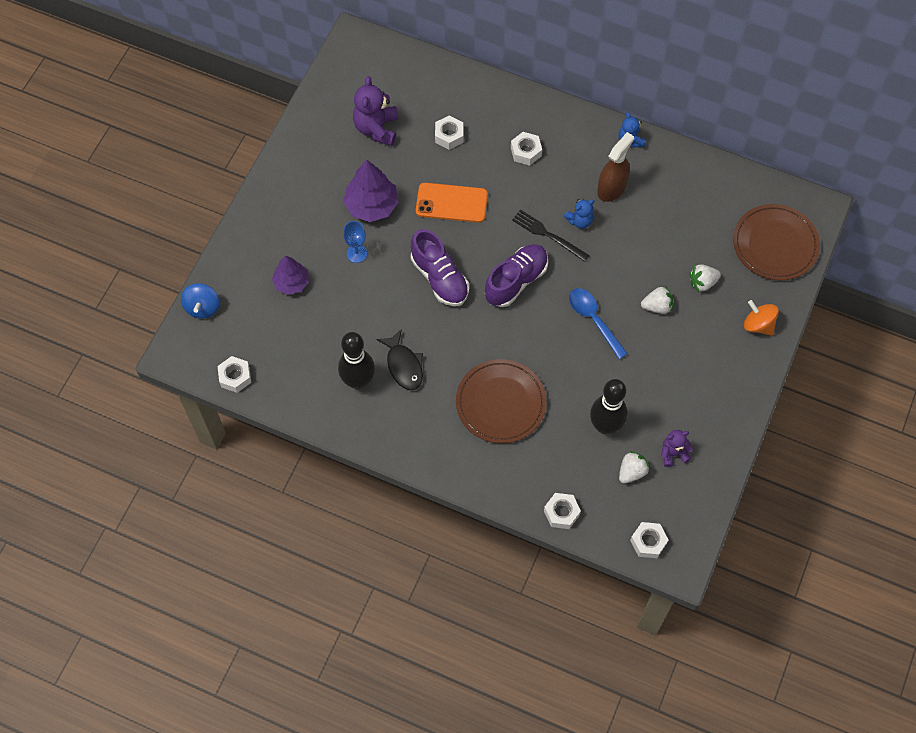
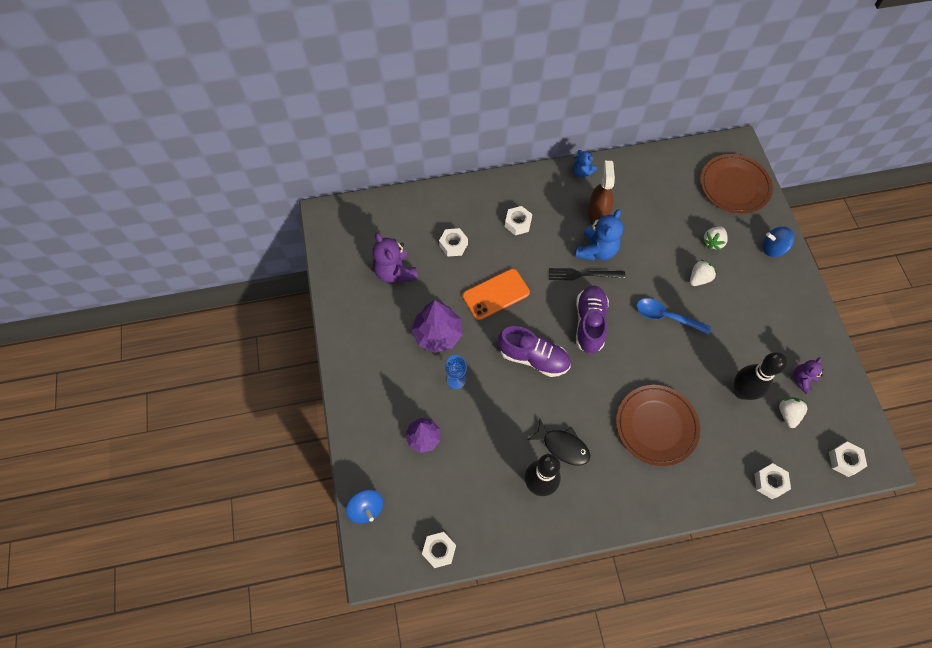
camera: 35 degrees left, 0 degrees up
(579, 221) = (596, 250): blue teddy bear -> blue teddy bear, size x1.72
(758, 325) = (772, 248): orange spinning top -> blue spinning top

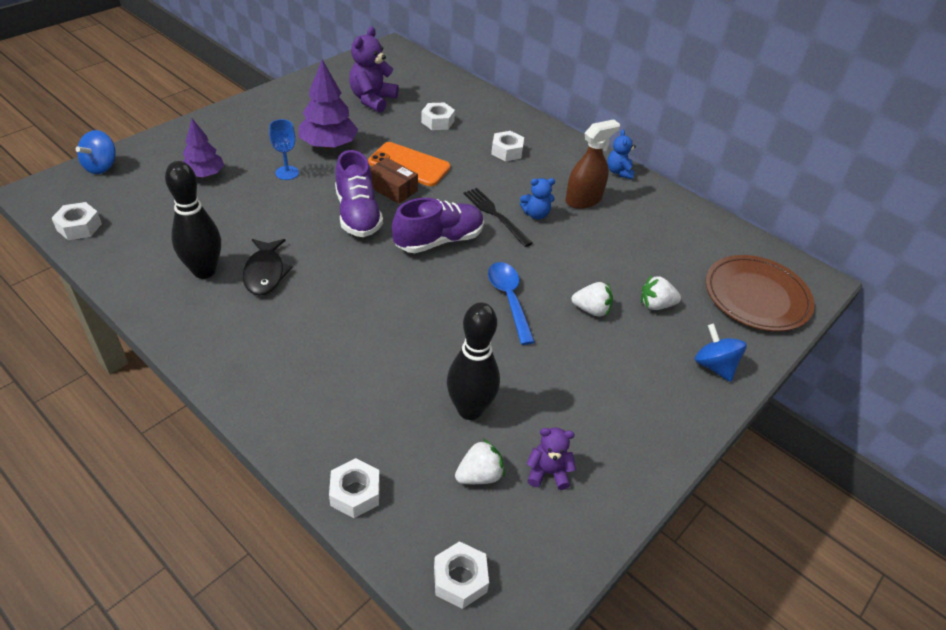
camera: 50 degrees right, 20 degrees down
(517, 320) = (392, 188): none -> brown box
(596, 250) = (536, 214): blue teddy bear -> blue teddy bear, size x0.58
(656, 426) = (352, 343): brown plate -> none

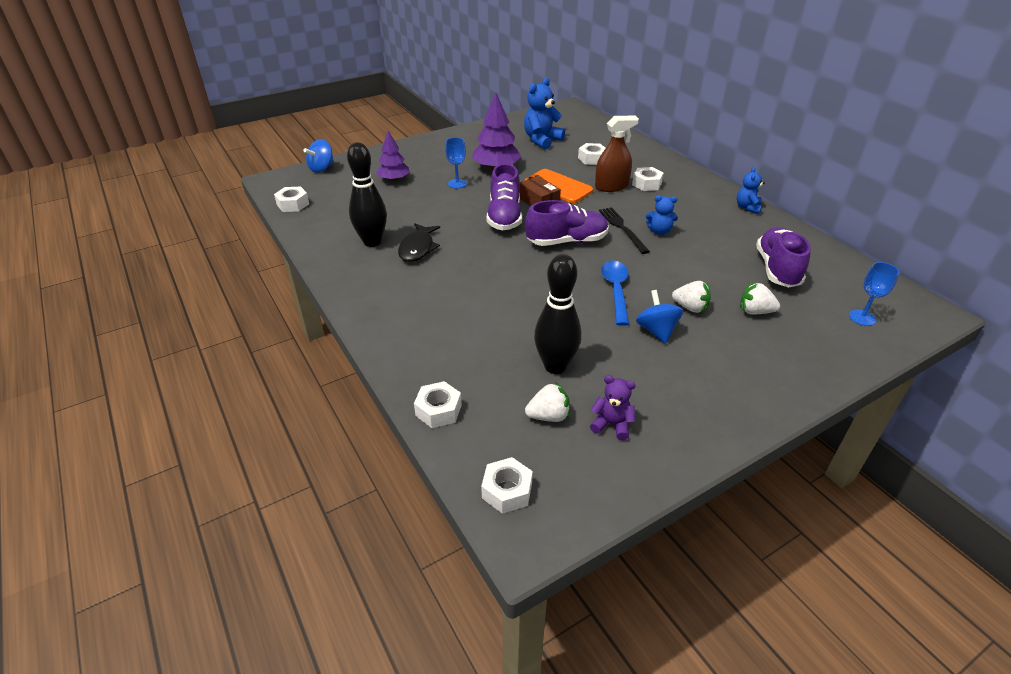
camera: 20 degrees right, 5 degrees down
(372, 100) = (542, 140): purple teddy bear -> blue teddy bear
(583, 199) = (707, 225): brown spray bottle -> brown spray bottle (611, 186)
(665, 248) = (777, 269): none -> purple shoe
(714, 366) = (801, 367): blue spinning top -> blue spinning top (656, 331)
(756, 296) = (862, 318): brown plate -> blue goblet

